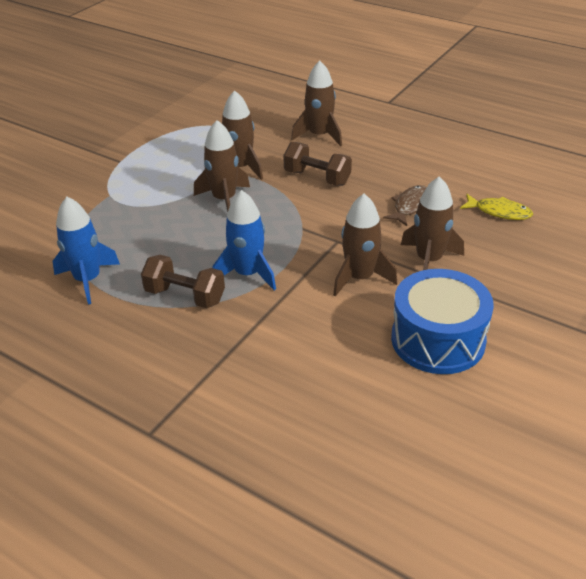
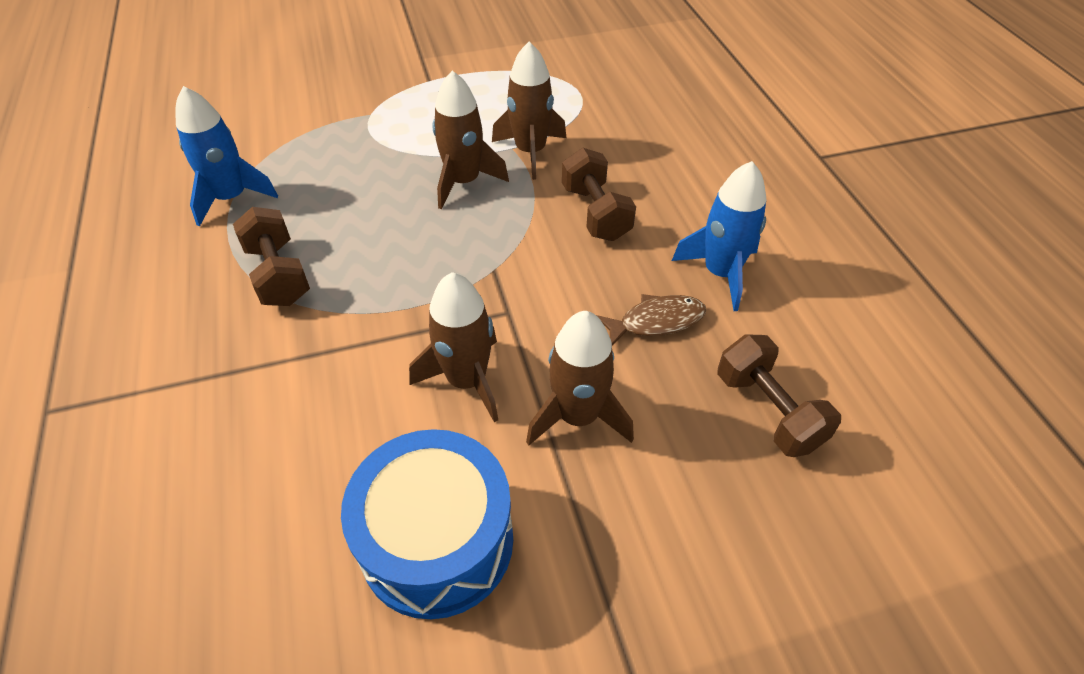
camera: 40 degrees right, 10 degrees up
(248, 274) = (365, 289): blue rocket -> blue rocket (721, 273)
(319, 135) = (672, 158): brown rocket -> none
(499, 212) = (768, 411): yellow fish -> brown dumbbell

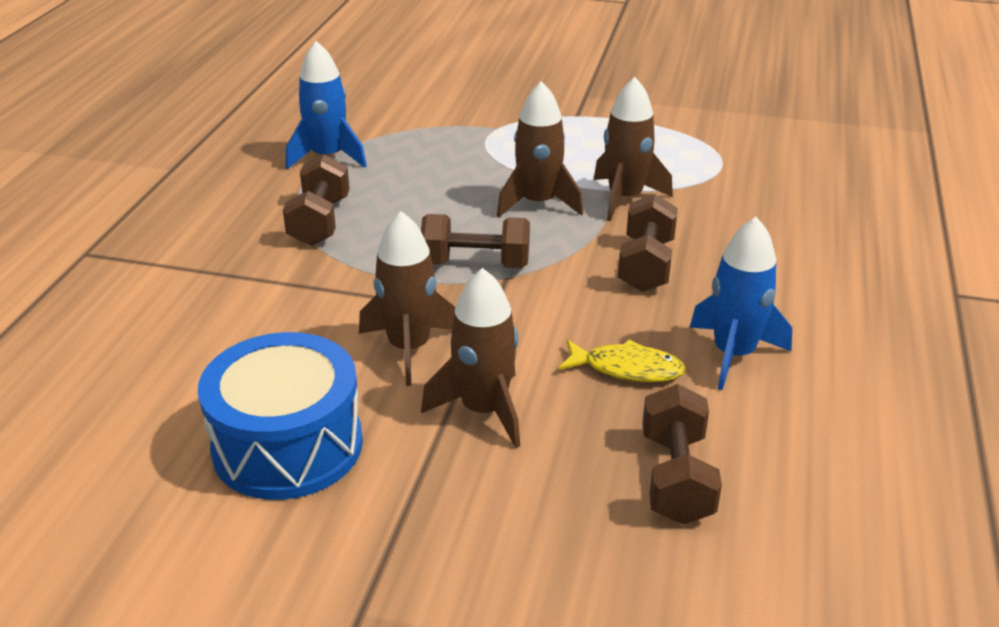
camera: 30 degrees right, 15 degrees down
(458, 266) = (476, 264): none -> brown dumbbell
(656, 321) = (627, 369): brown fish -> yellow fish

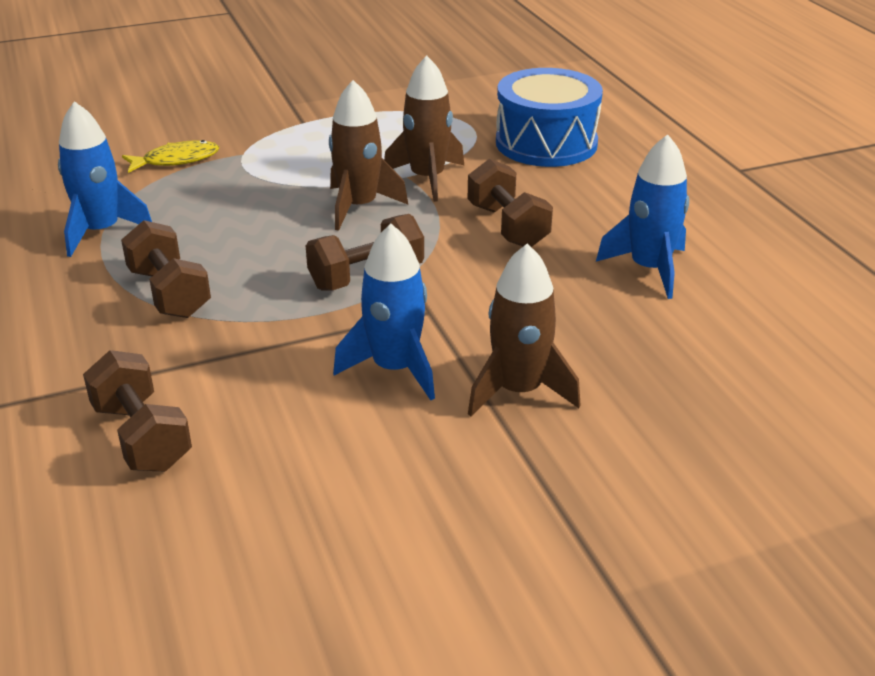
camera: 35 degrees left, 0 degrees up
(288, 445) = (388, 497): blue drum -> blue drum (546, 143)
(409, 348) = (395, 369): brown rocket -> blue rocket
(627, 369) = (588, 311): yellow fish -> yellow fish (176, 160)
(676, 478) = (716, 375): brown dumbbell -> brown dumbbell (142, 437)

